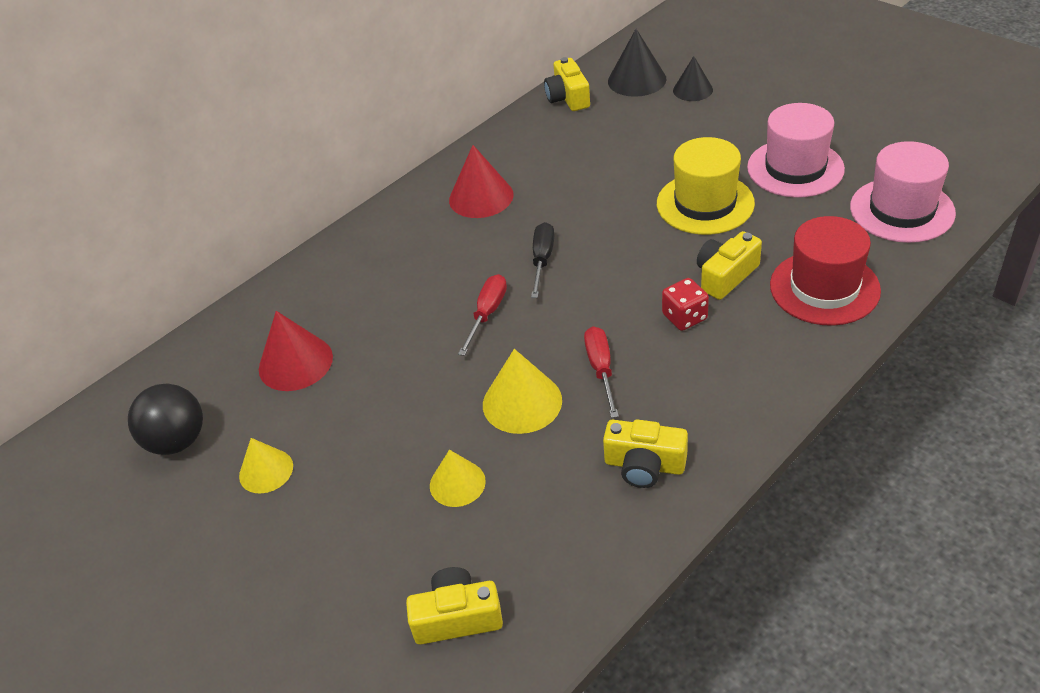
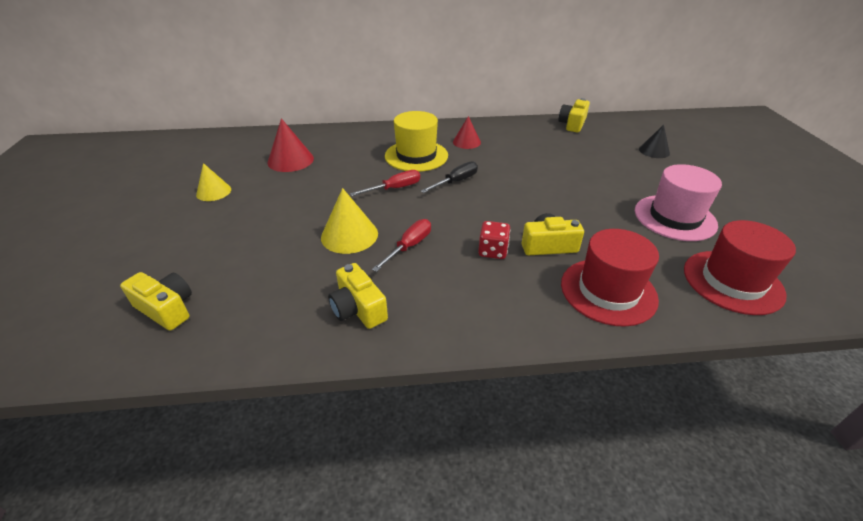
camera: 35 degrees right, 5 degrees down
(177, 441) = (208, 161): black ball -> none
(457, 483) = (266, 249): yellow cone -> none
(481, 197) = (466, 142): red cone -> red cone, size x0.66
(637, 80) = (624, 133): black cone -> none
(705, 203) = (586, 204): yellow hat -> yellow hat (416, 156)
(901, 210) = (732, 281): pink hat -> red hat

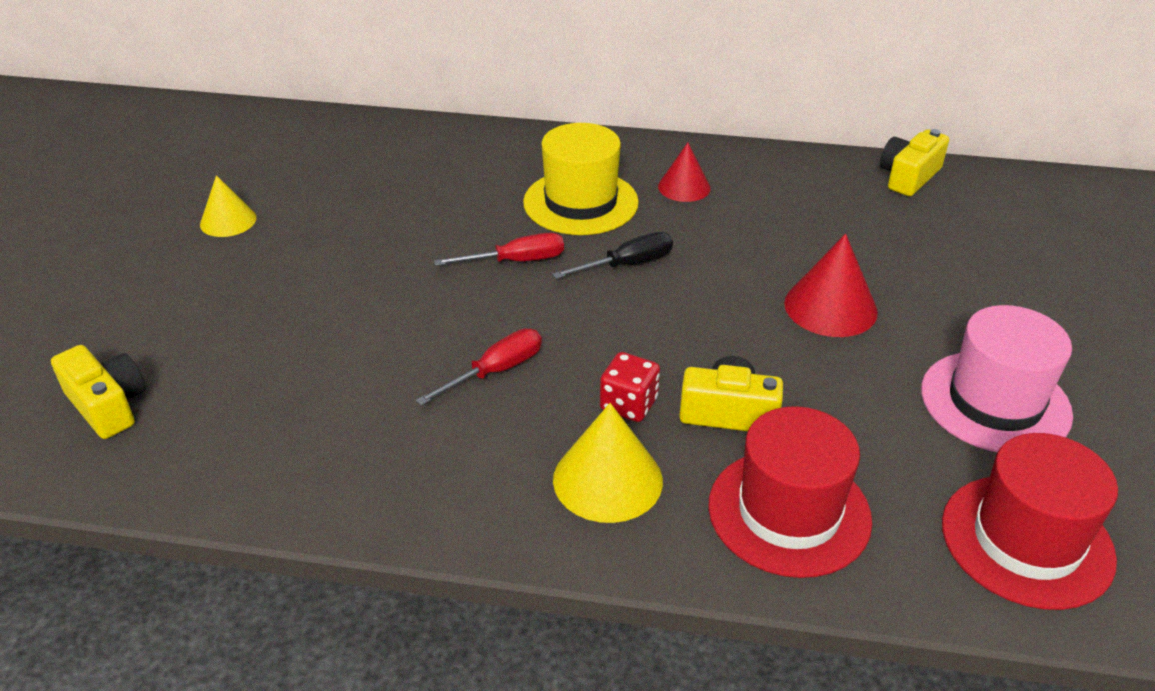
camera: 15 degrees right, 0 degrees up
(290, 160) = (366, 180): red cone -> red cone (830, 307)
(349, 235) = (409, 334): yellow cone -> yellow cone (607, 479)
(358, 308) = (374, 460): yellow camera -> none
(654, 151) = (1041, 259): black cone -> none

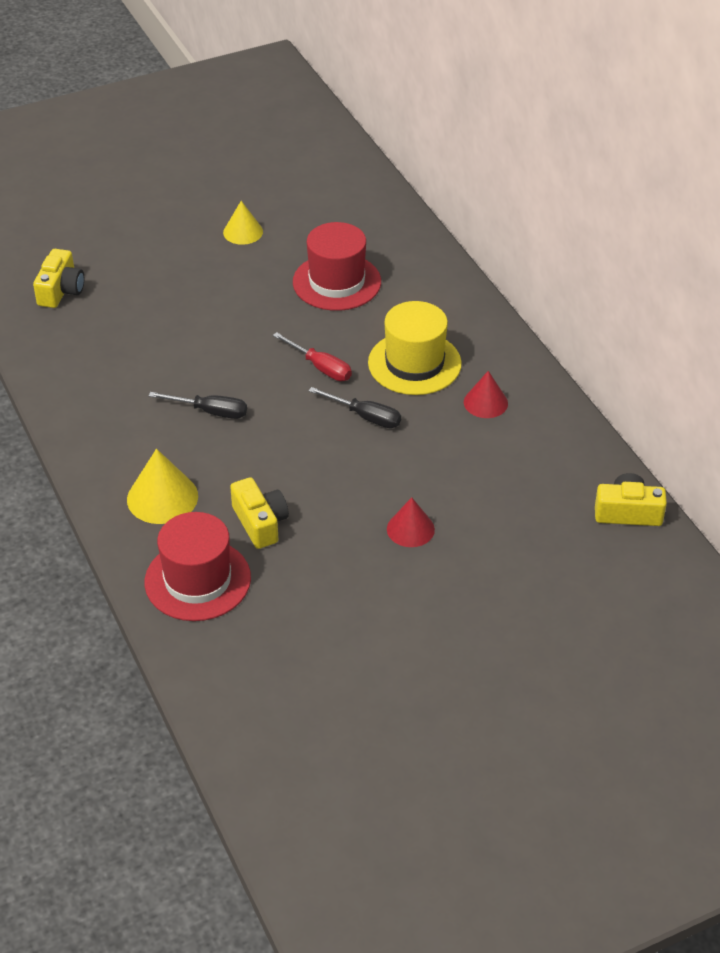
camera: 55 degrees right, 5 degrees up
(495, 371) = (210, 411): red screwdriver -> black screwdriver
(629, 404) = (230, 478): red dice -> none
(830, 307) = (410, 529): red cone -> red cone, size x0.66
(995, 402) = (379, 641): pink hat -> none
(1026, 540) = (258, 689): red hat -> red hat (336, 282)

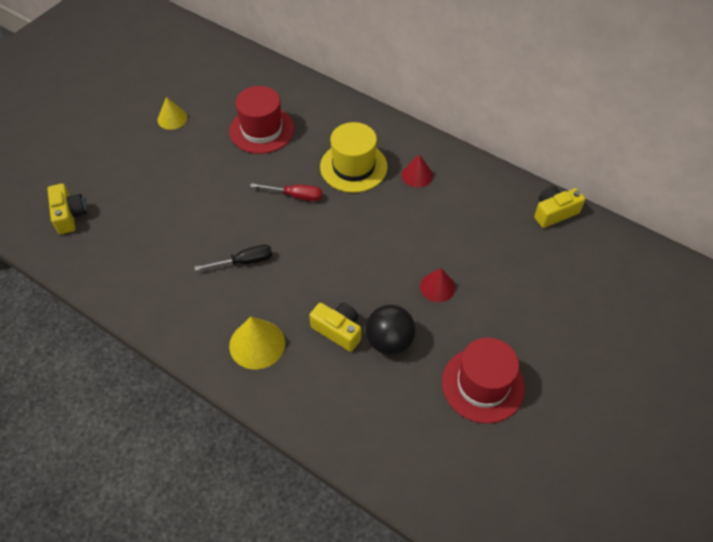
camera: 30 degrees left, 10 degrees up
(197, 580) = (327, 396): red hat -> red hat (483, 384)
(308, 558) = (389, 341): none -> black ball
(365, 417) = (350, 219): black screwdriver -> none

